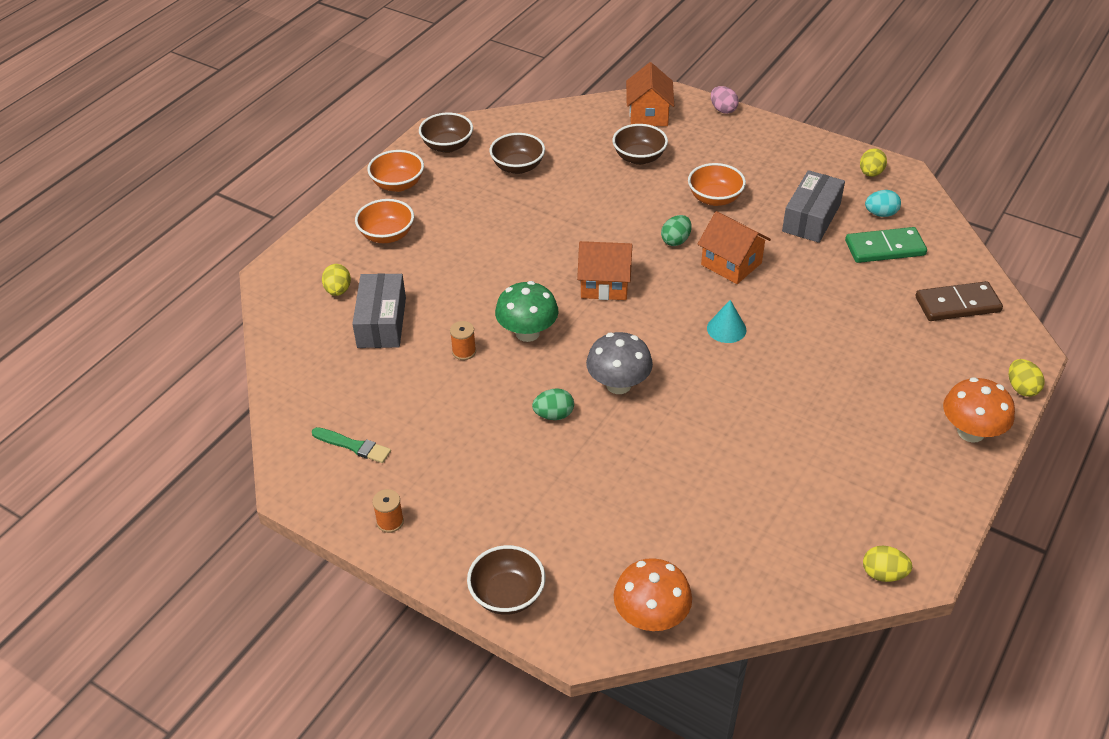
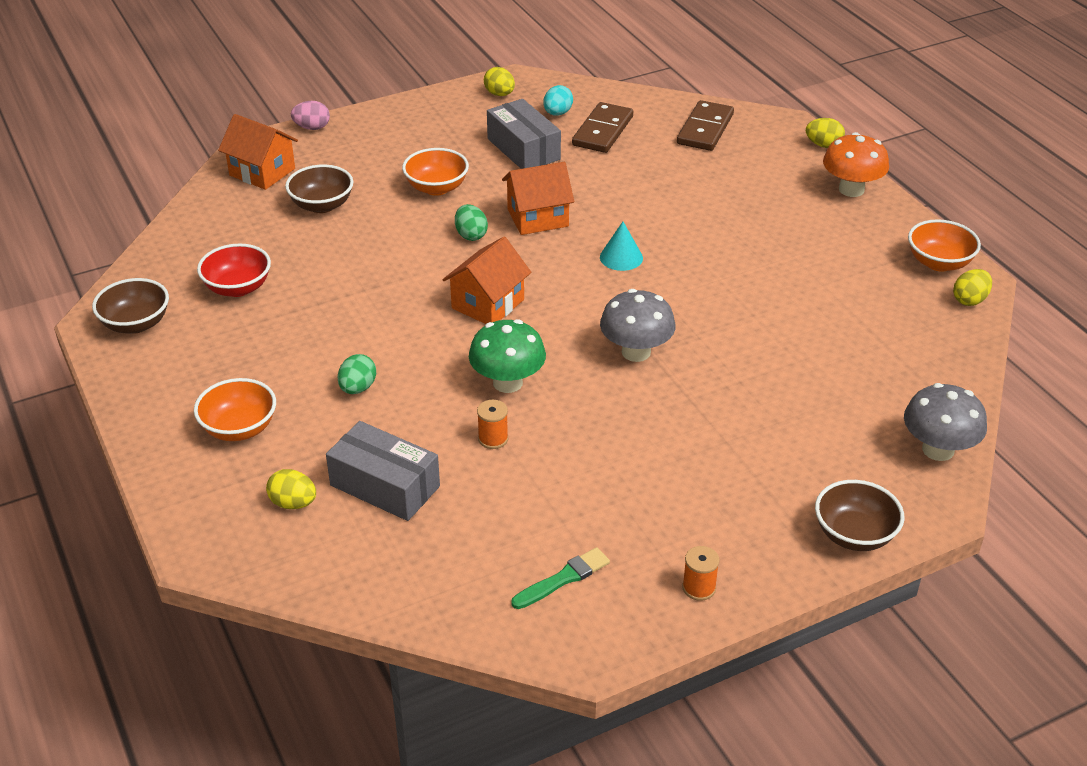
camera: 60 degrees left, 5 degrees down
(398, 184) = (158, 387): orange bowl -> orange bowl (939, 263)
(518, 167) = (238, 288): brown bowl -> red bowl
(553, 415) = (641, 410): green egg -> green egg (358, 388)
(651, 617) = (938, 450): orange mushroom -> grey mushroom
(885, 248) = (602, 131): green domino -> brown domino

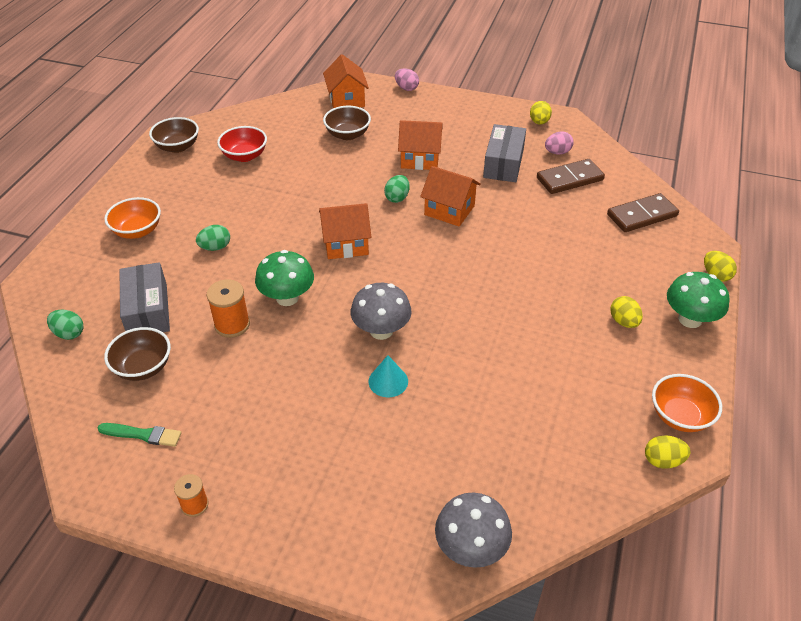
camera: 45 degrees right, 5 degrees up
(293, 503) = (100, 288): yellow egg -> yellow egg (623, 322)
(334, 562) = (69, 333): none -> green egg
(436, 188) = (420, 159): orange bowl -> orange house
(493, 439) = (232, 325): orange spool -> orange spool, size x1.57
(557, 113) = (557, 152): turquoise egg -> pink egg
(621, 257) = (461, 265): turquoise cone -> turquoise cone (388, 381)
(851, 189) = (690, 319): orange mushroom -> green mushroom
(854, 534) = (328, 556): brown bowl -> brown bowl (143, 367)

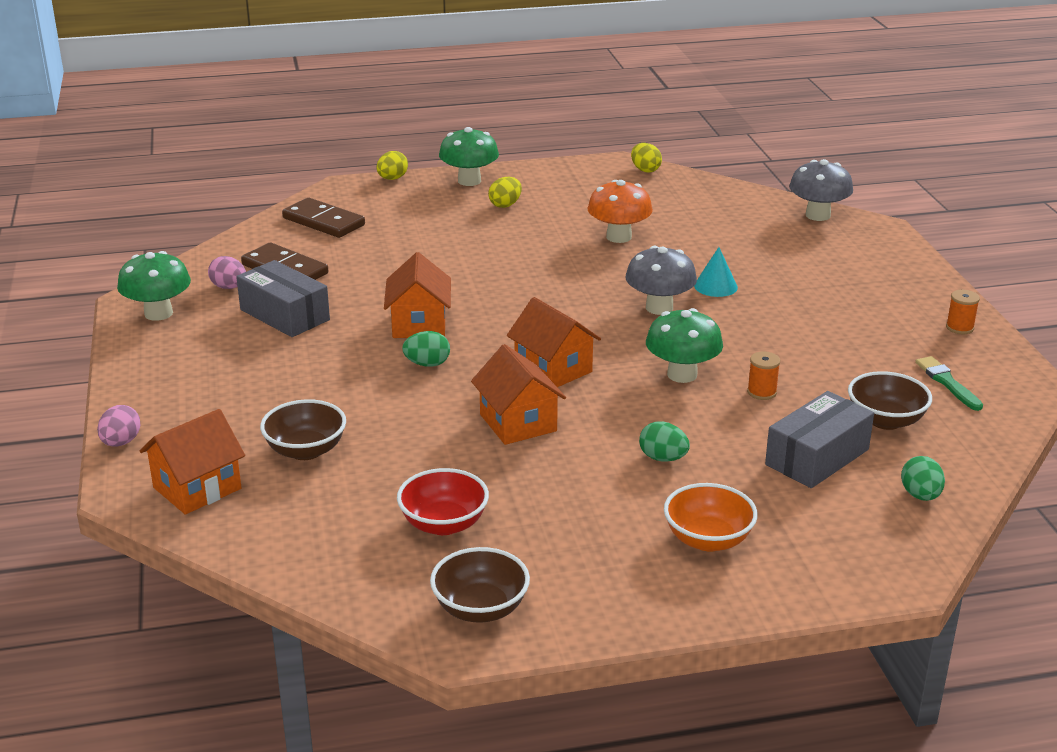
camera: 120 degrees left, 15 degrees down
(232, 325) = (762, 392): orange spool -> orange spool, size x0.64
(420, 159) = (322, 373): orange house -> orange house (518, 423)
(503, 163) = (284, 315): grey box -> grey box turned 60 degrees clockwise
(516, 365) = (619, 237): none -> orange mushroom
(539, 122) = (158, 313): yellow egg -> green mushroom
(680, 416) = (592, 170): orange bowl -> none

